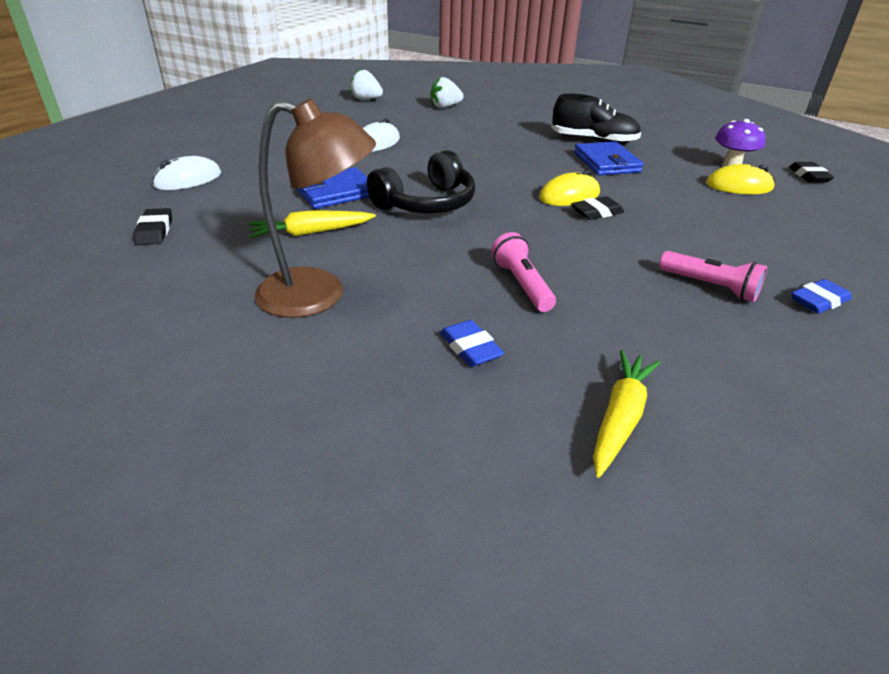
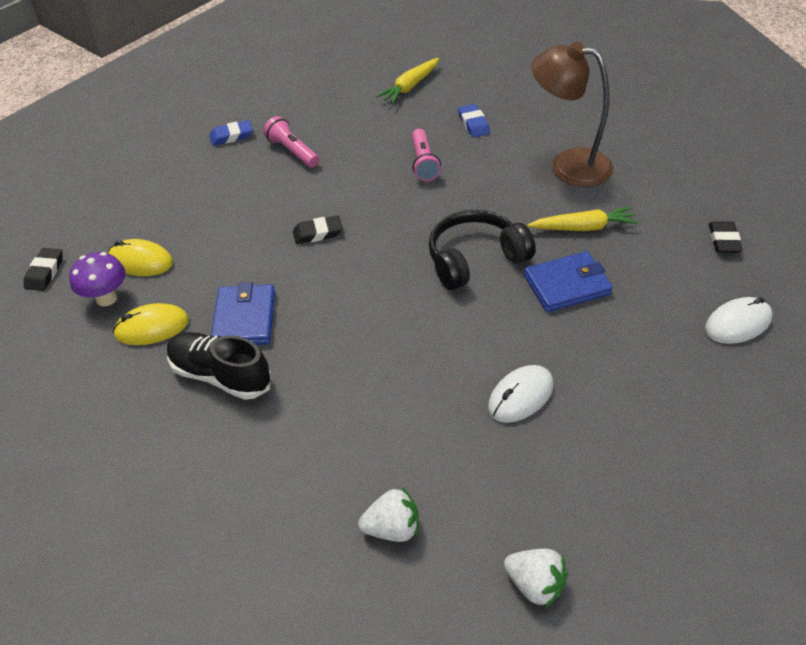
camera: 165 degrees left, 10 degrees up
(569, 196) = (328, 260): yellow mouse -> yellow mouse (152, 328)

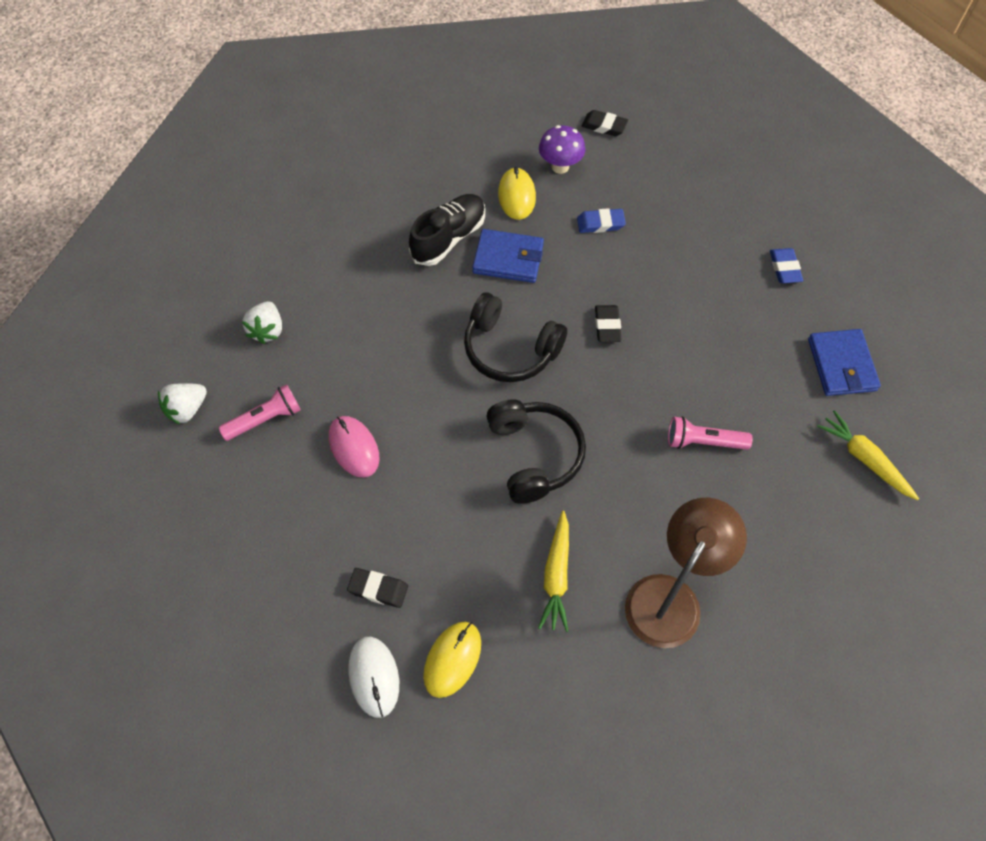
camera: 100 degrees right, 15 degrees up
(141, 261) = (601, 189): yellow mouse -> yellow mouse (452, 659)
(292, 151) = (747, 320): pink flashlight -> pink flashlight (265, 419)
(362, 296) = (510, 349): none -> black headphones
(473, 124) = (772, 512): blue eraser -> blue eraser (600, 223)
(520, 396) = (354, 447): white mouse -> pink mouse
(567, 285) = (475, 529): blue wallet -> blue wallet (841, 365)
(724, 240) = (497, 723): black eraser -> black eraser (378, 589)

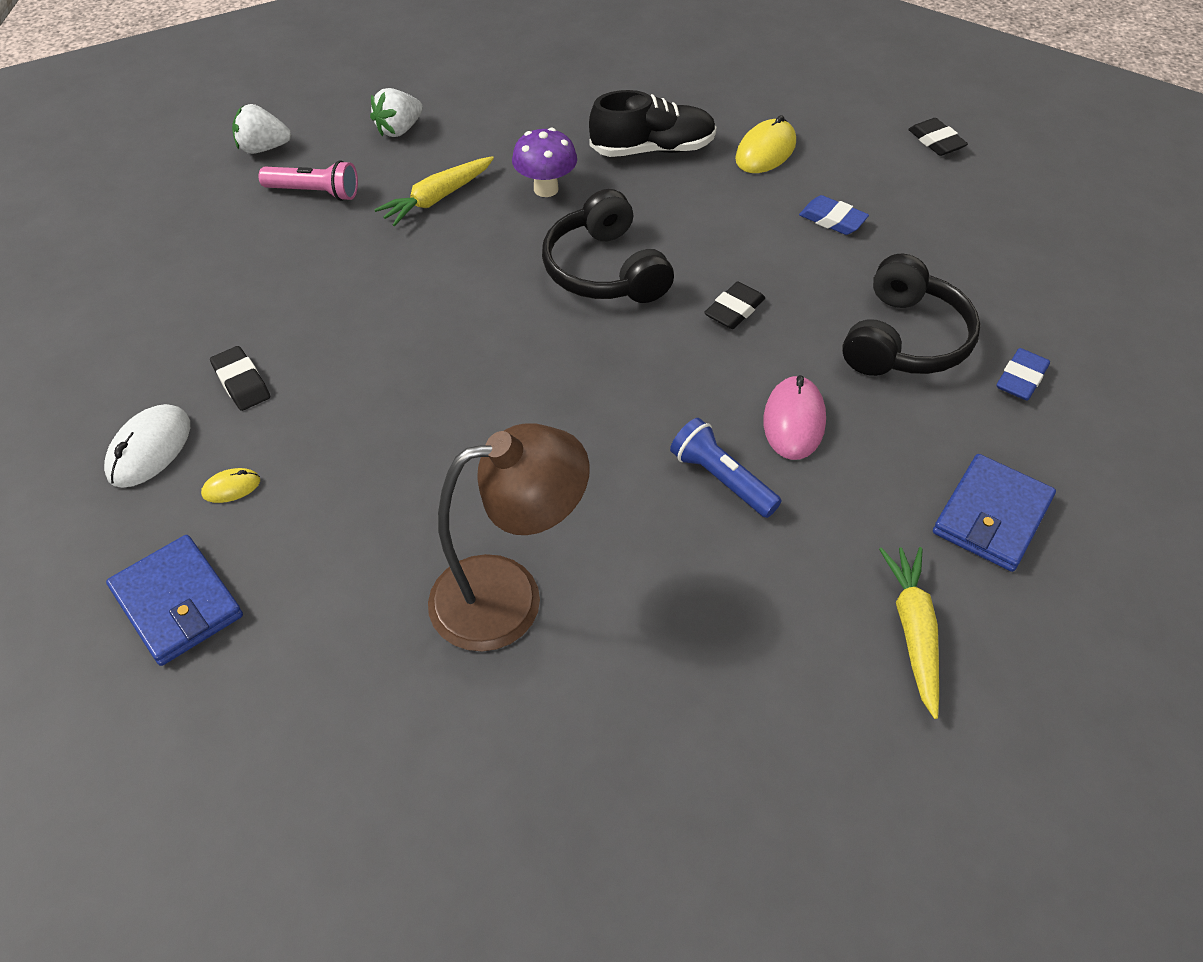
camera: 40 degrees right, 10 degrees down
(354, 447) = (361, 259): pink mouse -> pink mouse (794, 421)
(452, 659) = (231, 487): yellow mouse -> yellow mouse, size x0.54
(508, 258) = (694, 196): blue wallet -> blue wallet (177, 603)
(534, 455) = (520, 372): black headphones -> black headphones (904, 340)
(556, 576) = (415, 490): yellow carrot -> yellow carrot (437, 198)
(560, 166) = (843, 151): purple mushroom -> purple mushroom (546, 189)
(703, 441) = (721, 479): pink flashlight -> blue flashlight

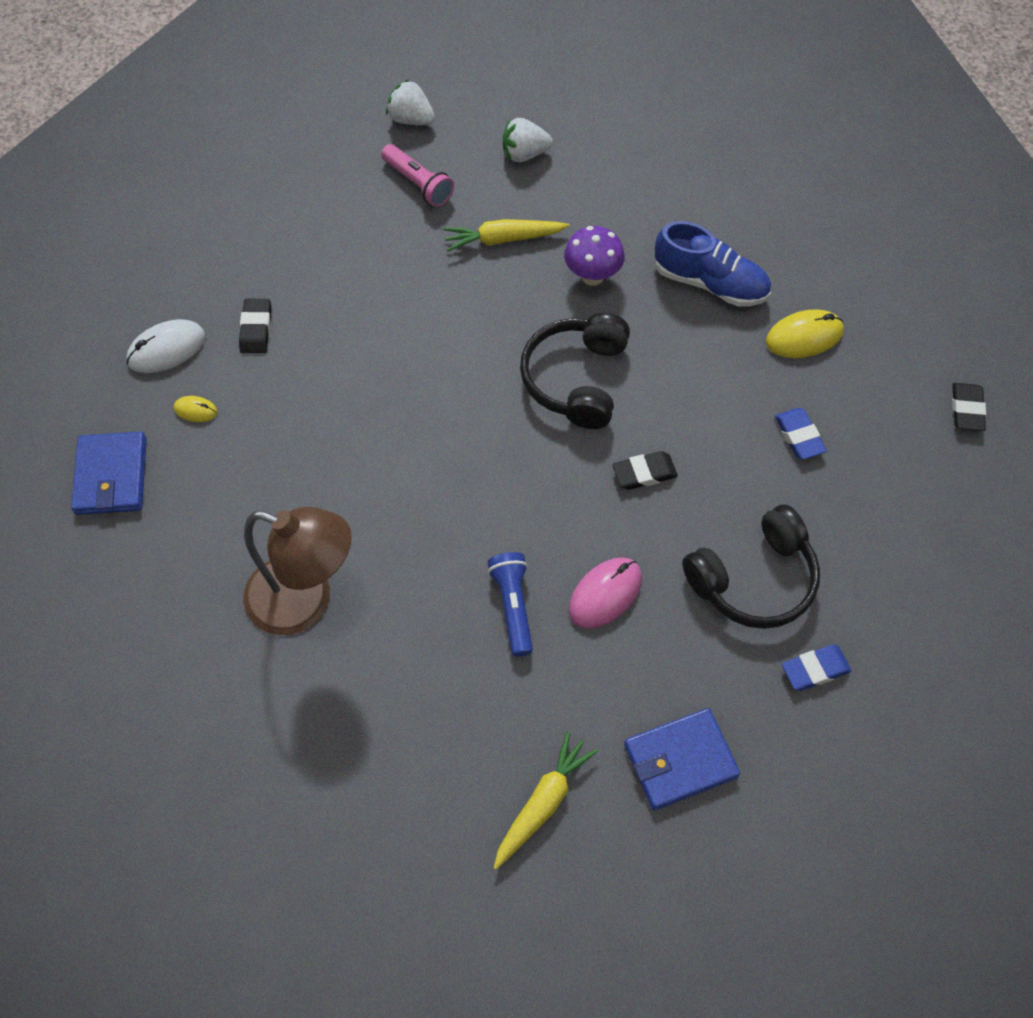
camera: 35 degrees right, 10 degrees up
(652, 149) = (710, 283): black shoe -> blue shoe

